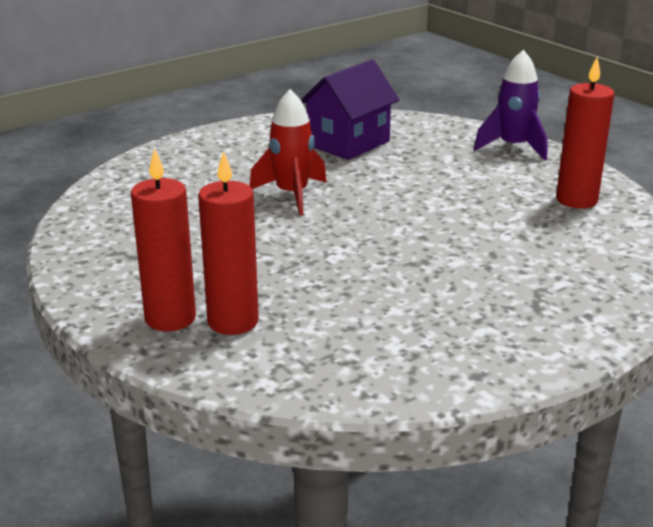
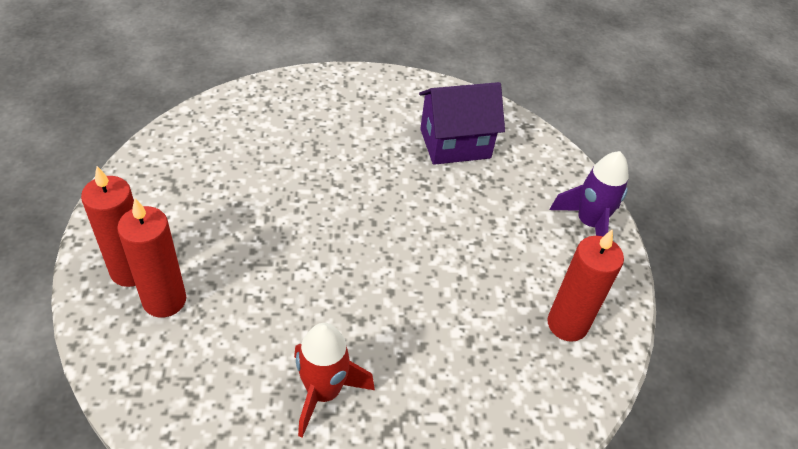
camera: 30 degrees right, 20 degrees up
(292, 195) = (347, 183): red rocket -> red rocket (323, 392)

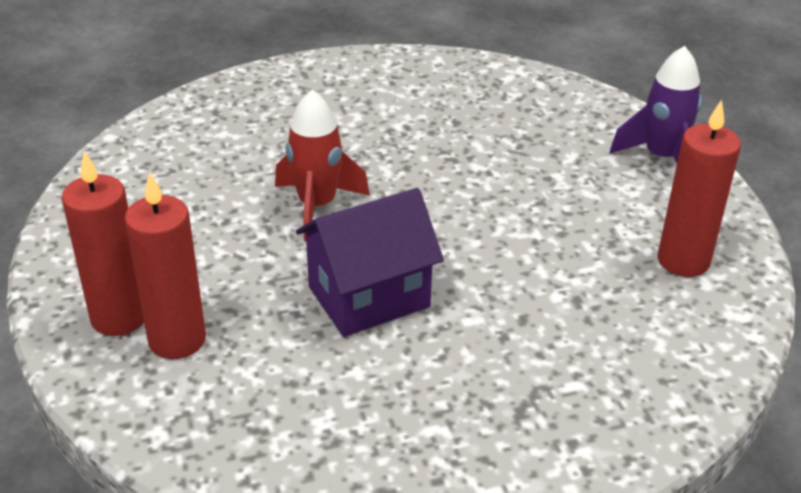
camera: 10 degrees left, 10 degrees down
(323, 392) = (424, 391): red rocket -> red rocket (317, 206)
(455, 143) = (467, 110): purple house -> purple house (369, 297)

